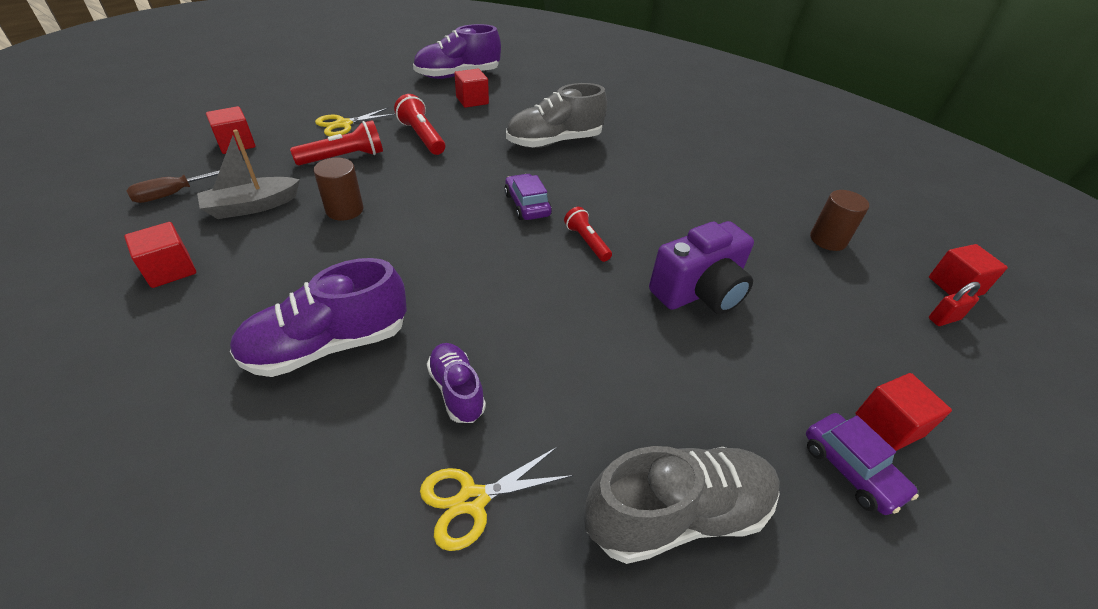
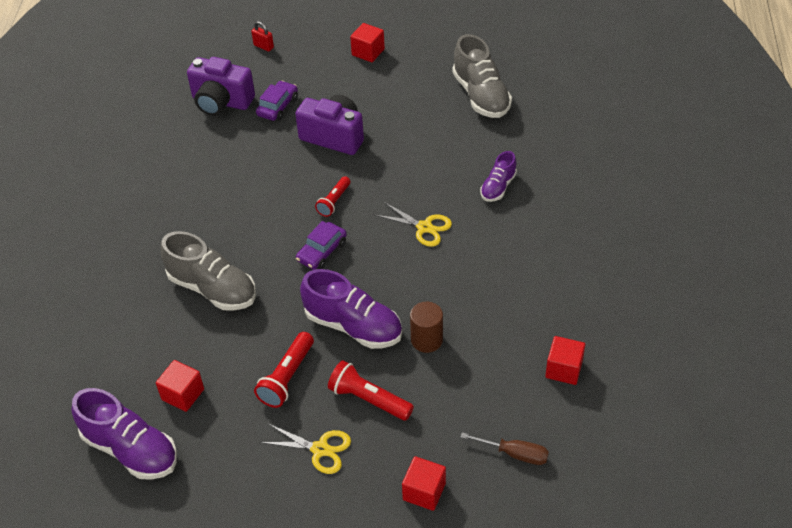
camera: 120 degrees left, 5 degrees up
(252, 206) = (476, 393): grey boat -> none
(328, 345) = (527, 251): purple shoe -> purple shoe (353, 326)
(473, 500) = (538, 150): yellow scissors -> yellow scissors (424, 227)
(677, 514) = (481, 95): grey shoe -> grey shoe turned 150 degrees counterclockwise
(828, 240) = (221, 102): brown cylinder -> purple camera
(851, 469) = (406, 57): purple car -> purple car (278, 106)
(955, 286) = (224, 46): red cube -> none

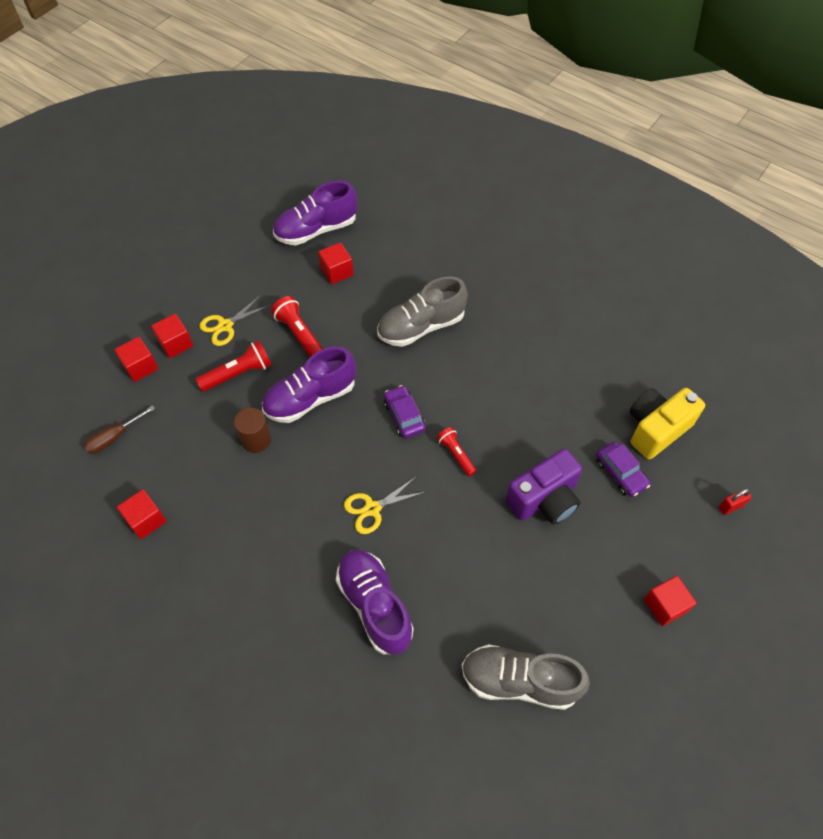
camera: 120 degrees right, 10 degrees up
(221, 102) = (656, 429): purple camera -> yellow camera
(373, 479) = (175, 343): none -> red cube
(498, 187) = (375, 605): purple shoe -> purple shoe, size x1.77

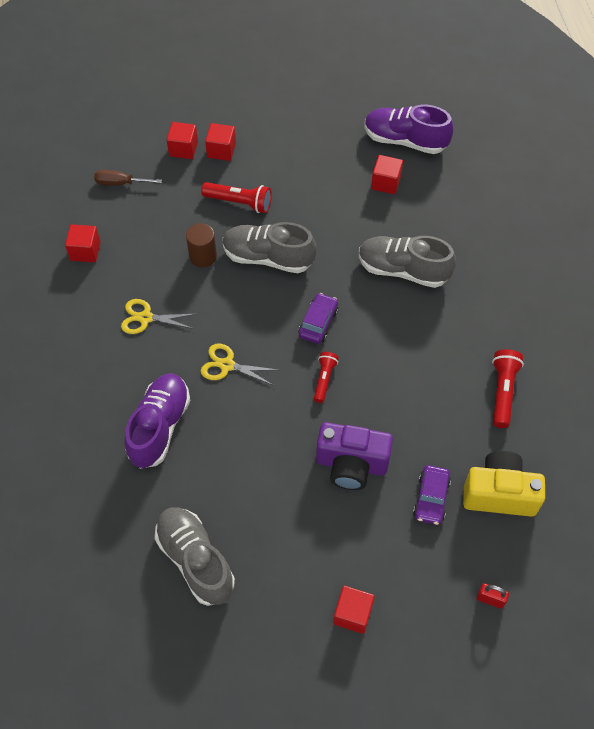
camera: 45 degrees right, 0 degrees up
(225, 325) = (266, 163): yellow scissors -> yellow scissors (146, 318)
(300, 334) = (309, 208): red flashlight -> red flashlight (502, 392)
(310, 398) = (268, 258): purple shoe -> grey shoe

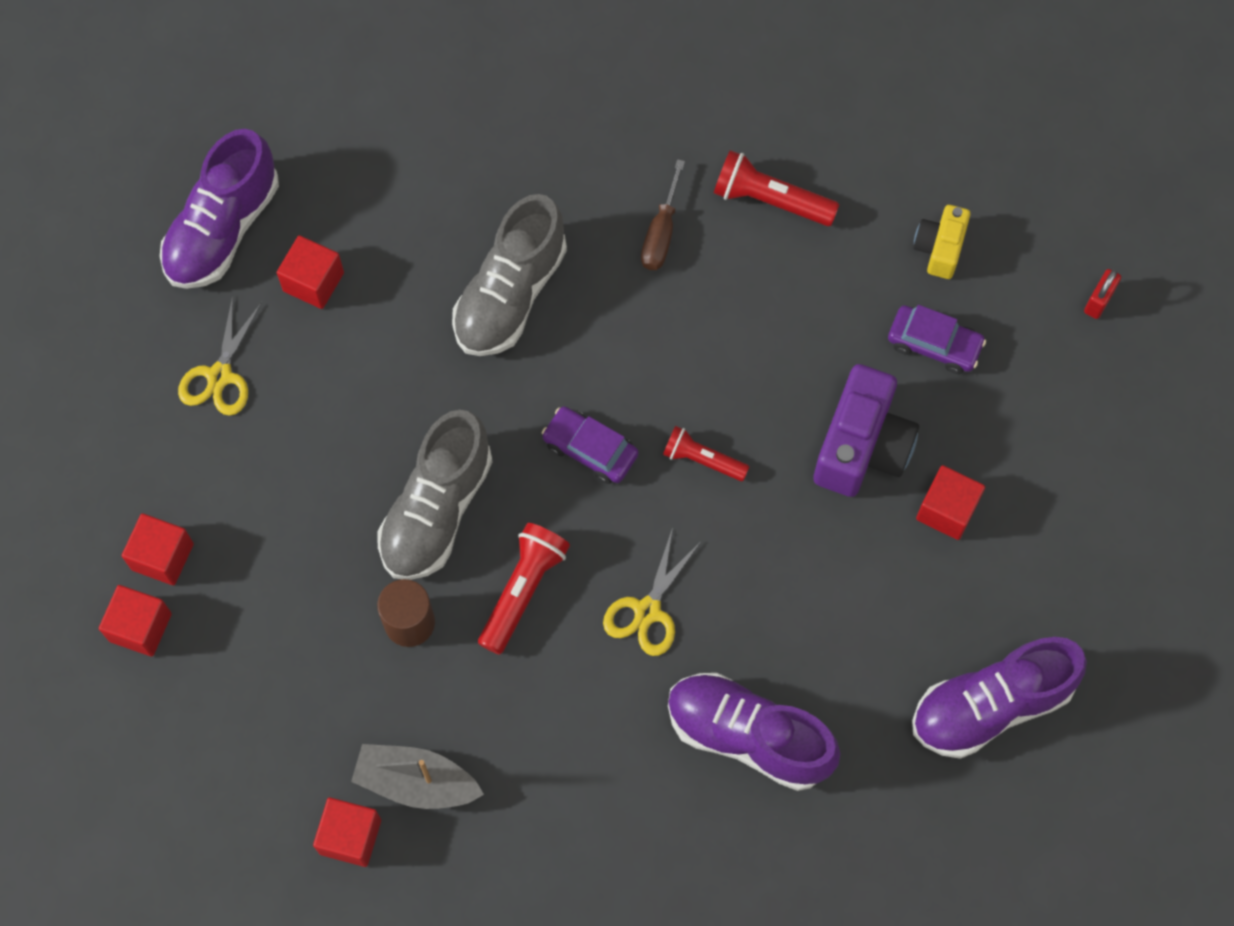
camera: 80 degrees left, 10 degrees up
(117, 274) = (416, 782): none -> grey boat
(120, 183) = (198, 756): brown screwdriver -> brown screwdriver (661, 233)
(146, 318) = (524, 738): yellow scissors -> yellow scissors (219, 376)
(195, 560) = (990, 705): grey shoe -> purple shoe
(239, 203) = (299, 541): red flashlight -> red flashlight (523, 590)
(352, 614) = (1099, 491): red cube -> red cube (946, 510)
(499, 493) = (939, 248): yellow camera -> yellow camera, size x0.58

